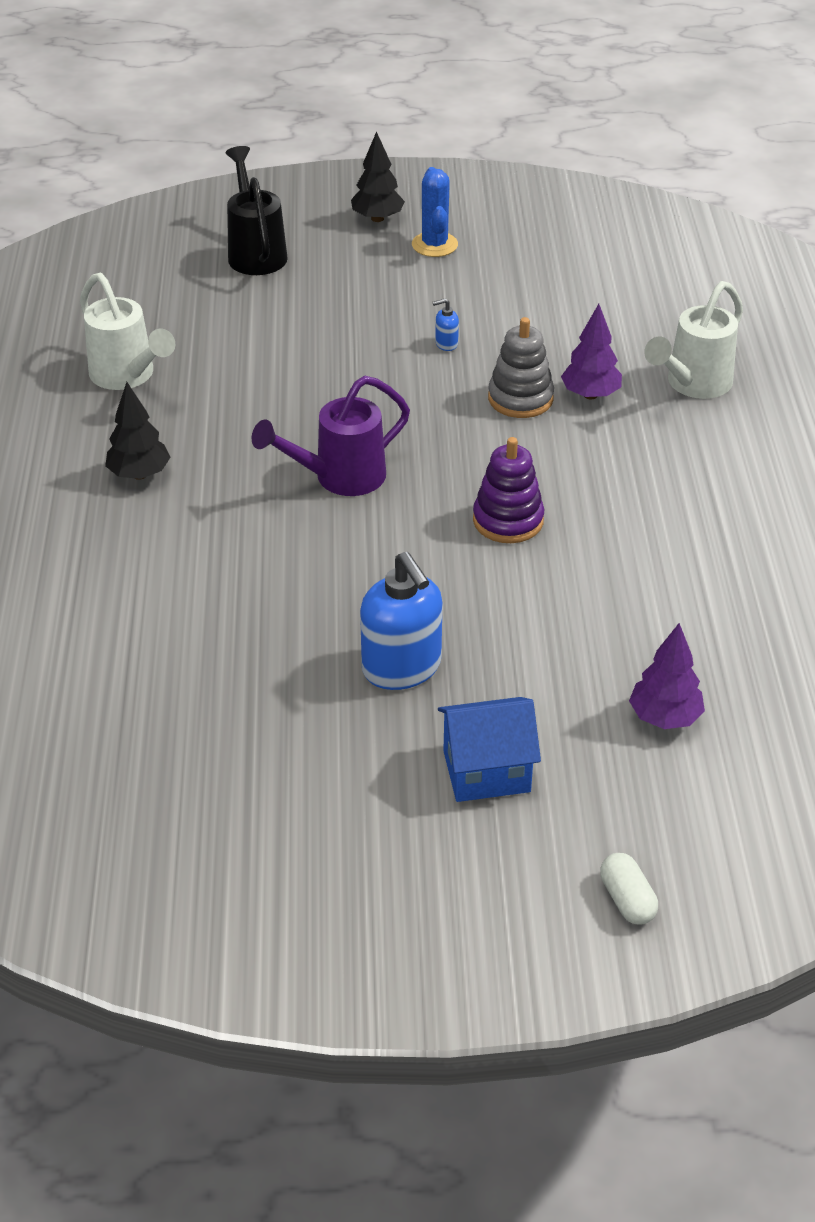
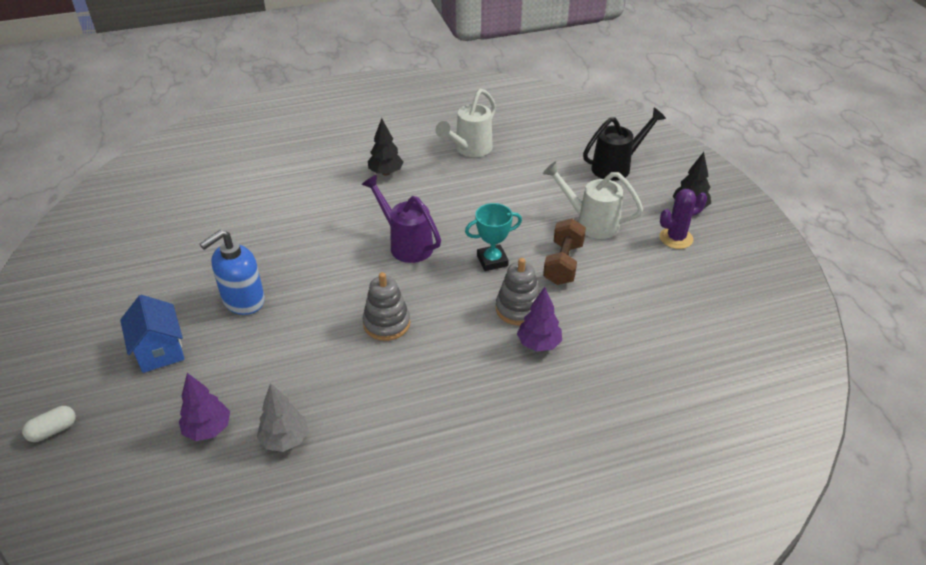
camera: 75 degrees right, 0 degrees up
(414, 403) = (492, 261): none -> turquoise trophy
(434, 245) = (676, 238): blue cactus -> purple cactus
(446, 344) = (563, 264): blue soap dispenser -> brown dumbbell
(508, 520) = (386, 323): purple stacking toy -> grey stacking toy
(692, 385) = (577, 401): white watering can -> white watering can (590, 222)
(700, 640) = (285, 439): none -> grey tree

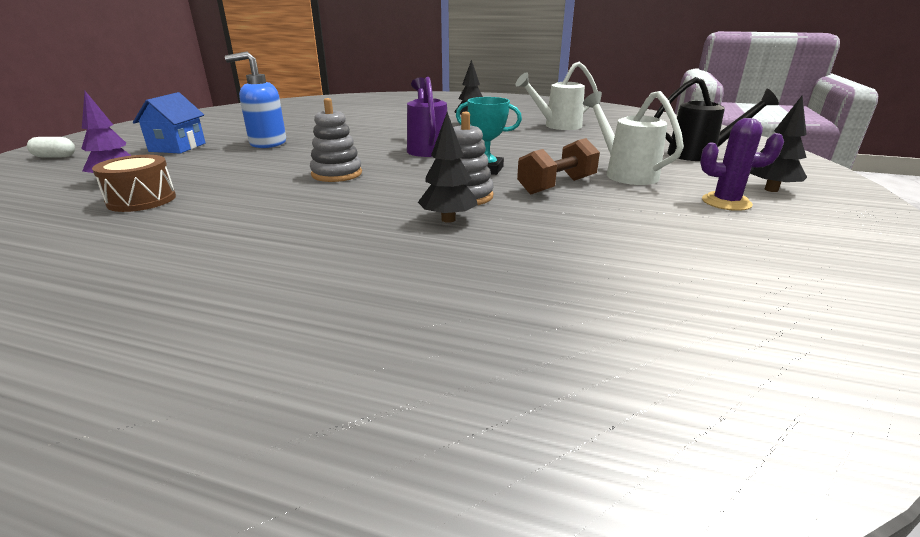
camera: 35 degrees right, 15 degrees down
(285, 439) = (142, 200): grey tree -> brown drum
(539, 344) = (448, 219): purple tree -> black tree

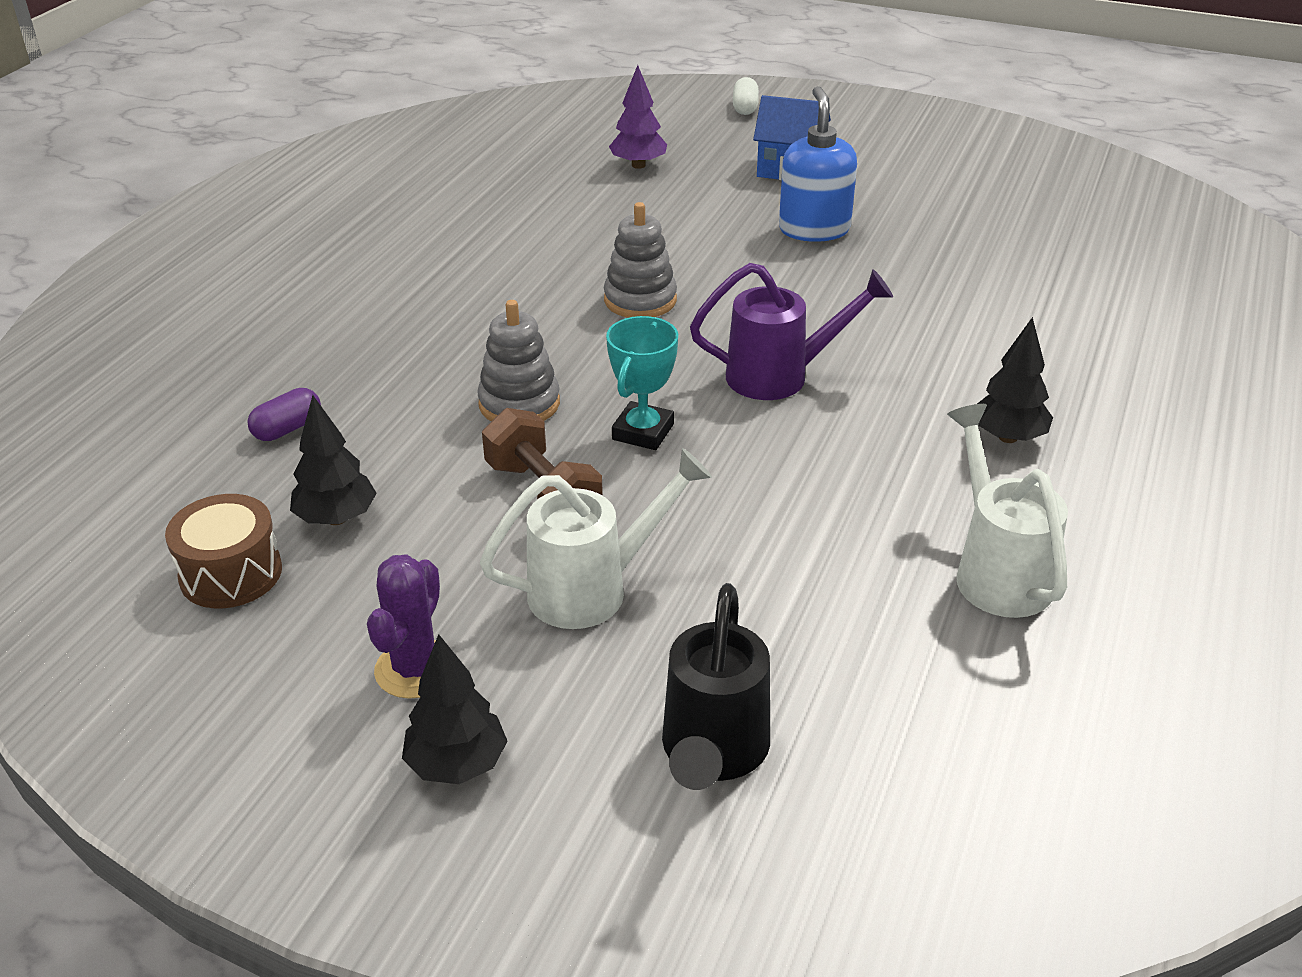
camera: 95 degrees right, 10 degrees up
(142, 200) = (565, 193): brown drum -> brown drum (231, 573)
(448, 219) = (440, 387): black tree -> black tree (336, 518)
(524, 270) = (287, 429): none -> purple capsule

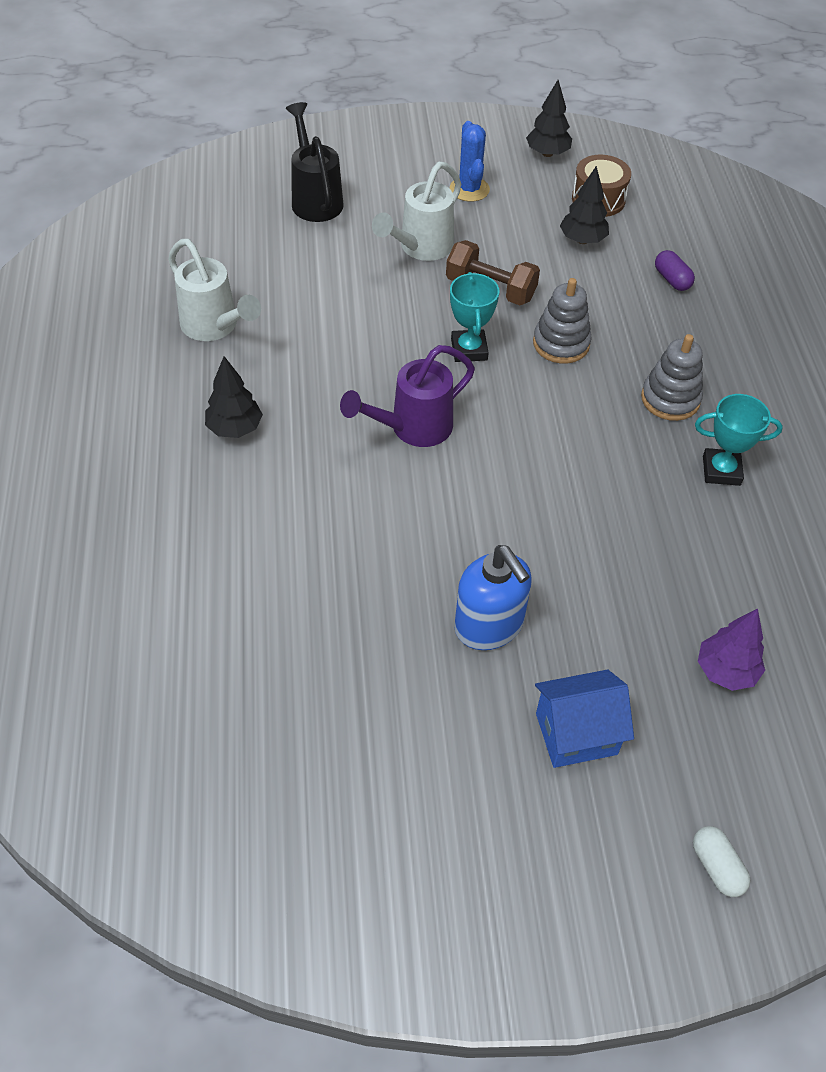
camera: 150 degrees right, 15 degrees up
(287, 429) = (672, 279): purple capsule -> purple capsule turned 45 degrees counterclockwise
(415, 669) = (469, 189): purple cactus -> blue cactus
(457, 764) = (417, 163): black tree -> black tree (547, 153)
(484, 258) = (721, 470): none -> turquoise trophy
(640, 300) = (564, 469): grey stacking toy -> grey stacking toy (670, 399)

